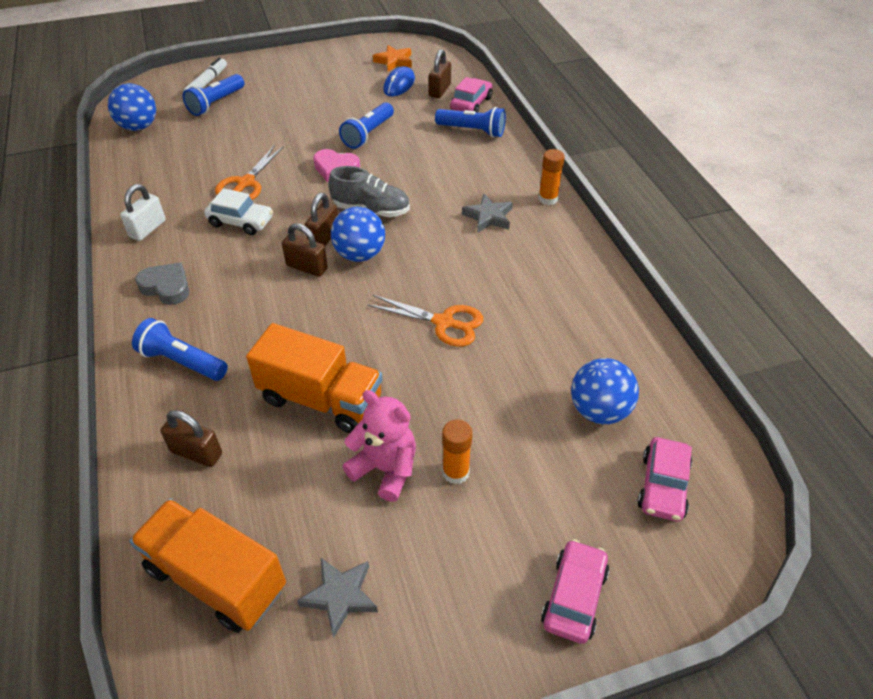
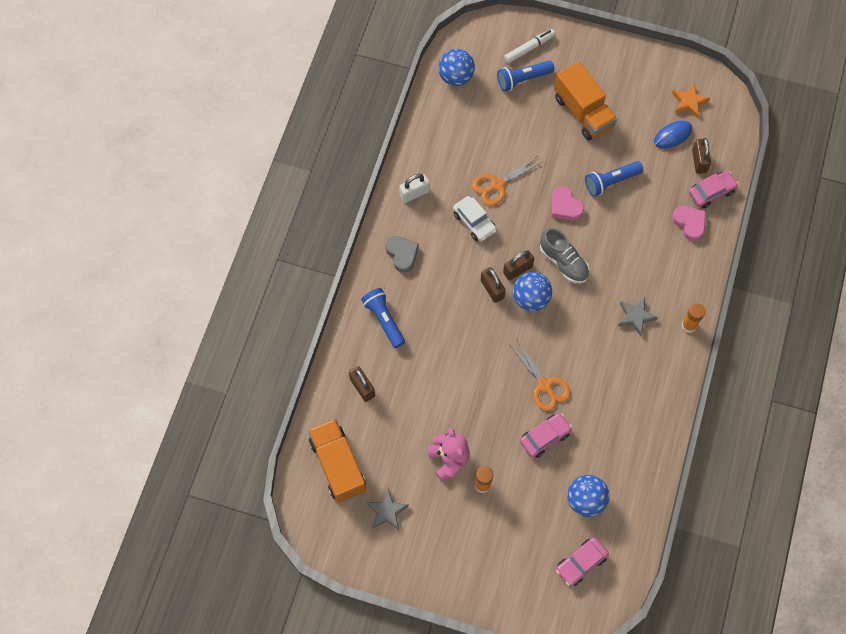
camera: 35 degrees right, 20 degrees up
(321, 399) = (442, 394): orange truck -> orange truck (583, 112)
(440, 90) = (699, 161): brown padlock -> brown padlock turned 60 degrees counterclockwise
(472, 131) = (689, 223): blue flashlight -> pink heart
(574, 597) = (491, 584): pink car -> pink car (545, 437)

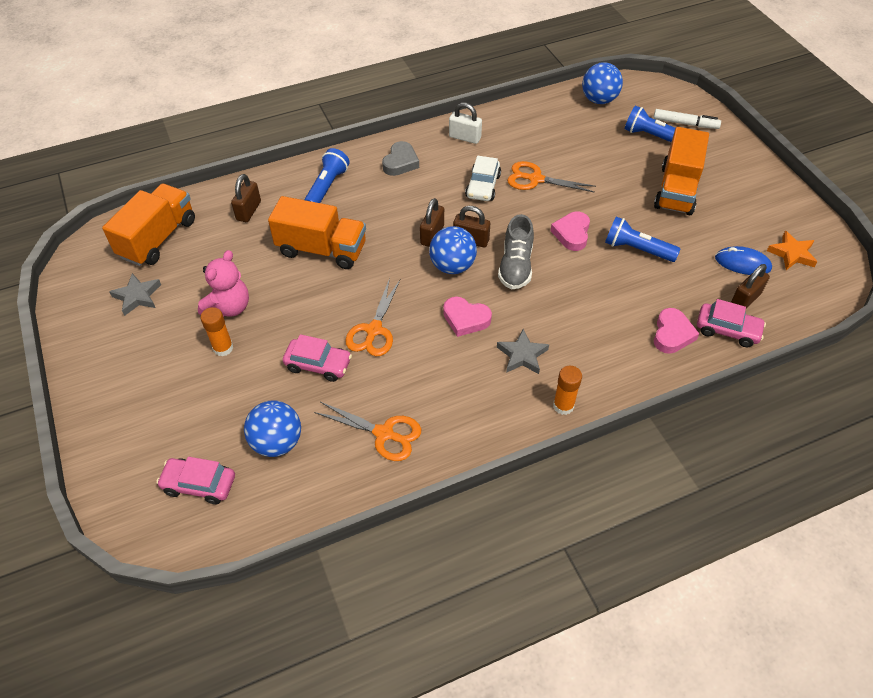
camera: 50 degrees right, 15 degrees down
(444, 366) = (322, 249): none -> orange truck
(581, 326) = (465, 319): none -> pink heart
(628, 436) = (384, 434): none -> orange scissors

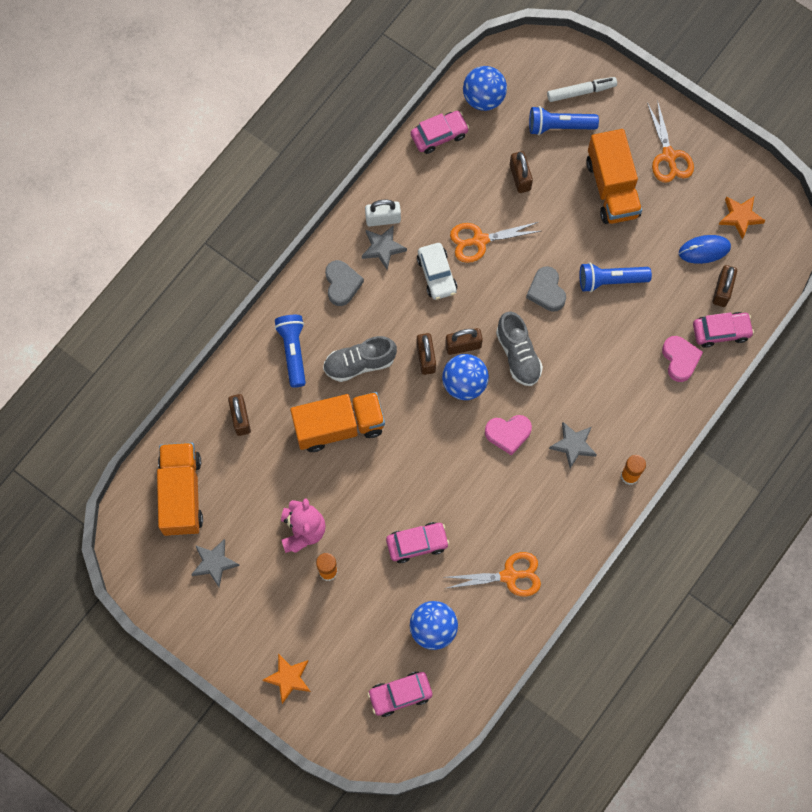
camera: 30 degrees left, 20 degrees up
(114, 415) = (288, 678): none -> orange star
(373, 216) = (359, 363): none -> grey shoe
(374, 330) = (440, 486): orange scissors -> orange scissors (669, 156)
(451, 154) = (383, 248): none -> grey star
(547, 107) = (439, 135): none -> pink car
(572, 234) = (546, 291): pink heart -> grey heart
(597, 154) = (520, 177): none -> brown padlock

